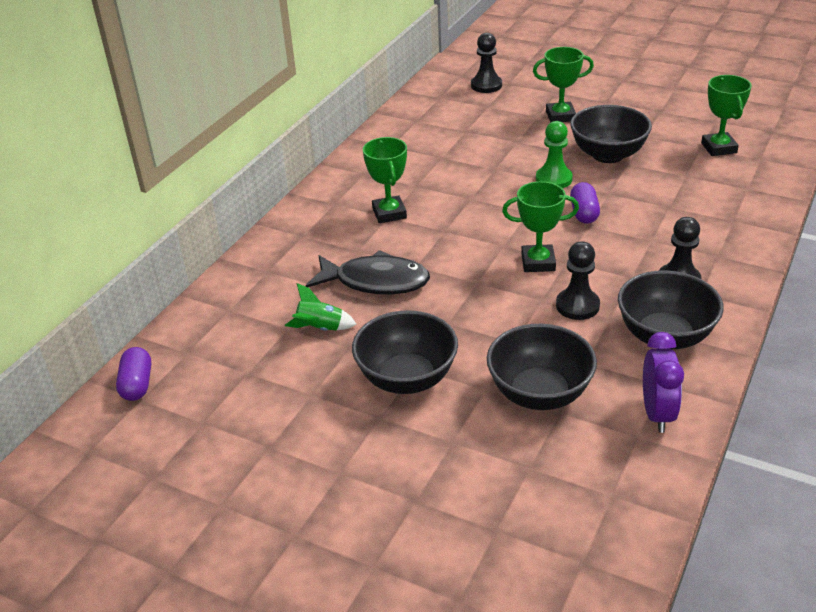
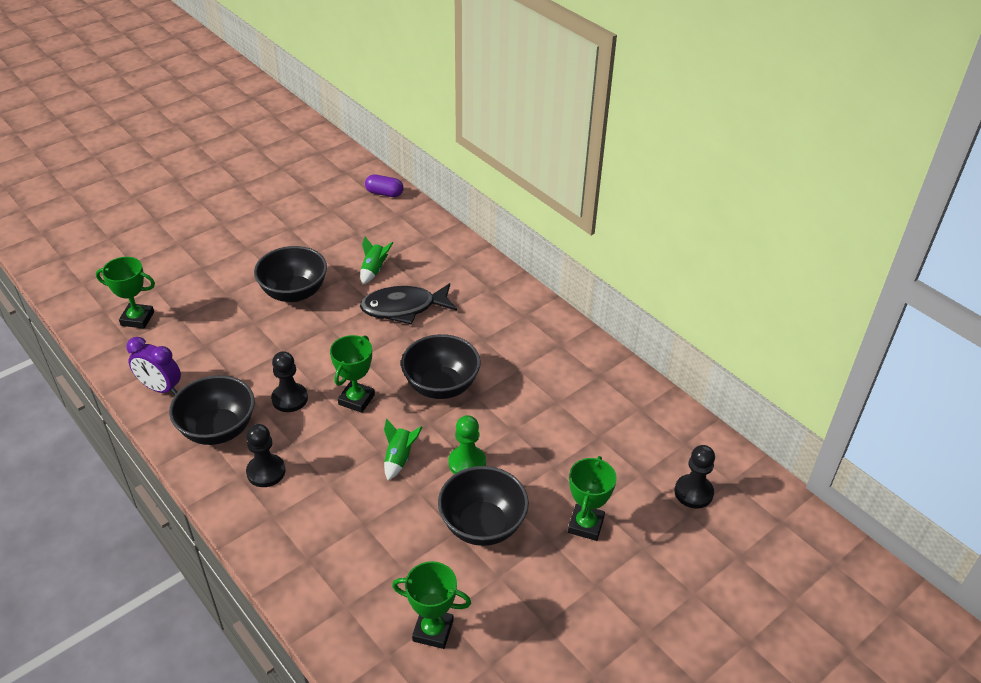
camera: 110 degrees right, 5 degrees up
(375, 281) = (404, 308): black fish -> black fish turned 45 degrees clockwise
(389, 213) = (487, 341): green trophy -> green trophy (137, 319)
(539, 394) = (227, 343): black bowl -> black bowl (441, 386)
(584, 213) = (399, 458): purple capsule -> green rocket

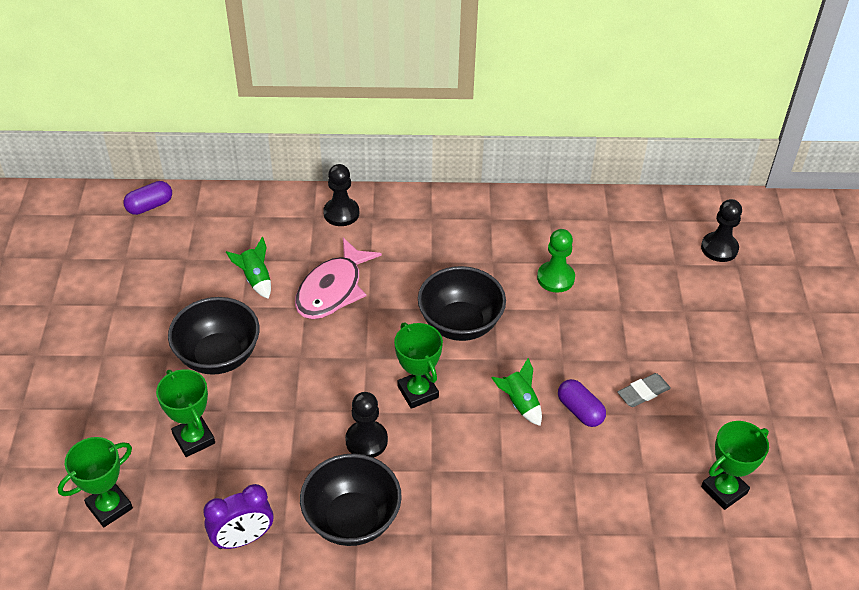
camera: 50 degrees left, 5 degrees up
(266, 472) = (445, 510): black pawn -> black pawn (341, 213)
(404, 308) = (333, 289): black fish -> pink fish
(426, 496) = (580, 411): none -> purple capsule
(467, 463) = (567, 361): green pawn -> green pawn (555, 278)
(482, 525) = (643, 392): black bowl -> grey eraser
(586, 525) = (697, 329): green trophy -> green trophy (194, 439)

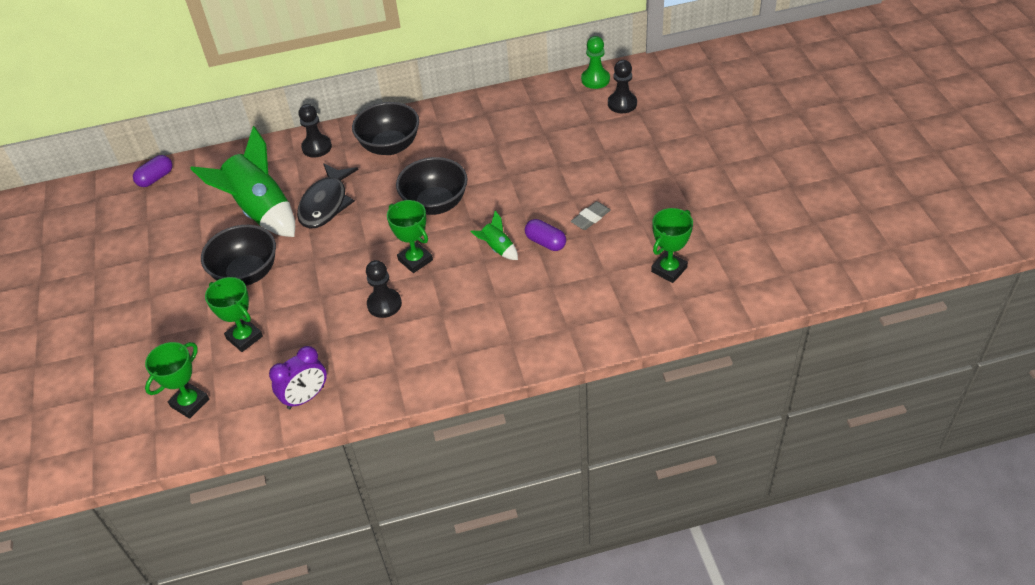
camera: 10 degrees left, 0 degrees up
(255, 279) = (260, 211): green rocket -> green rocket, size x2.27
(333, 289) = (326, 204): pink fish -> black fish
(352, 519) = (389, 362): black bowl -> black bowl (390, 146)
(555, 278) = (501, 154): green pawn -> green pawn (595, 79)

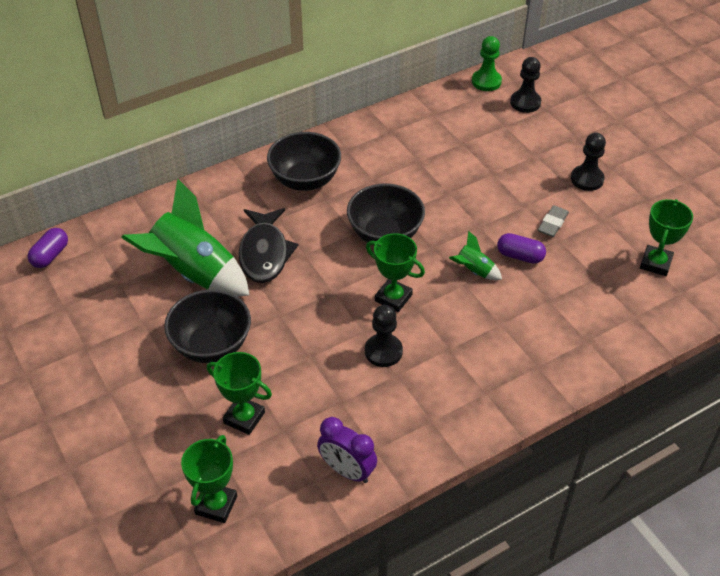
camera: 20 degrees left, 0 degrees up
(306, 397) = (347, 471): purple clock -> purple clock turned 90 degrees clockwise
(317, 147) = (224, 193): black pawn -> black pawn (587, 179)

